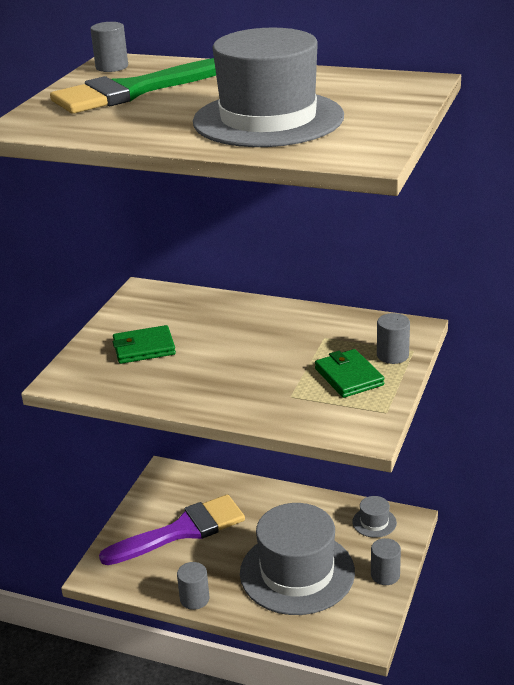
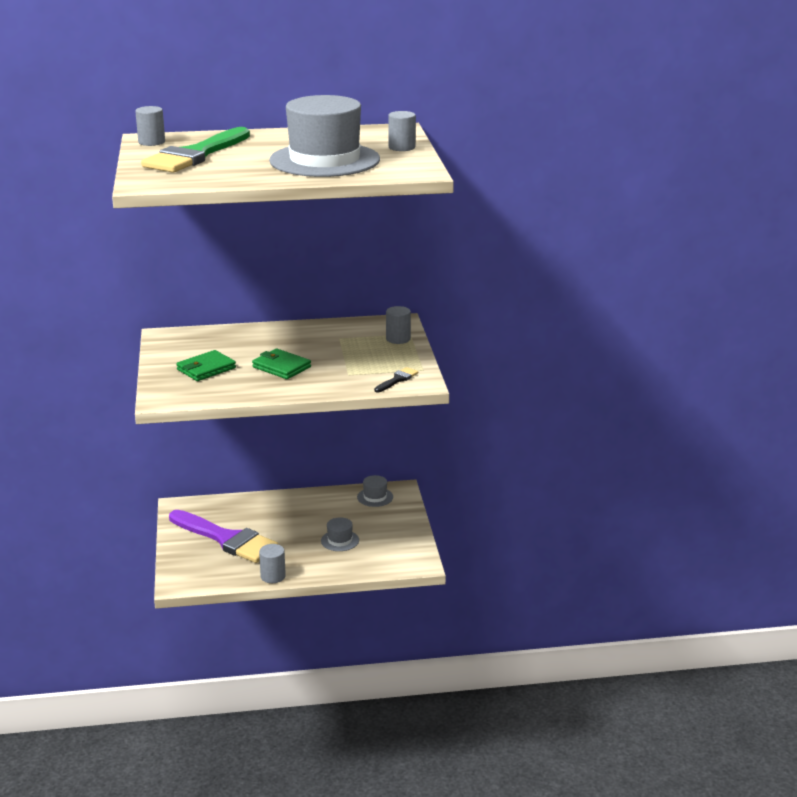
camera: 30 degrees left, 5 degrees down
(182, 531) = (226, 539): purple brush -> purple brush turned 90 degrees clockwise
(297, 572) = (340, 540): grey hat -> grey hat, size x0.40
(342, 420) = (397, 380): none -> black brush
(349, 377) = (379, 356): green wallet -> green wallet (281, 367)
(385, 575) = (406, 525): grey cylinder -> grey cylinder (402, 147)

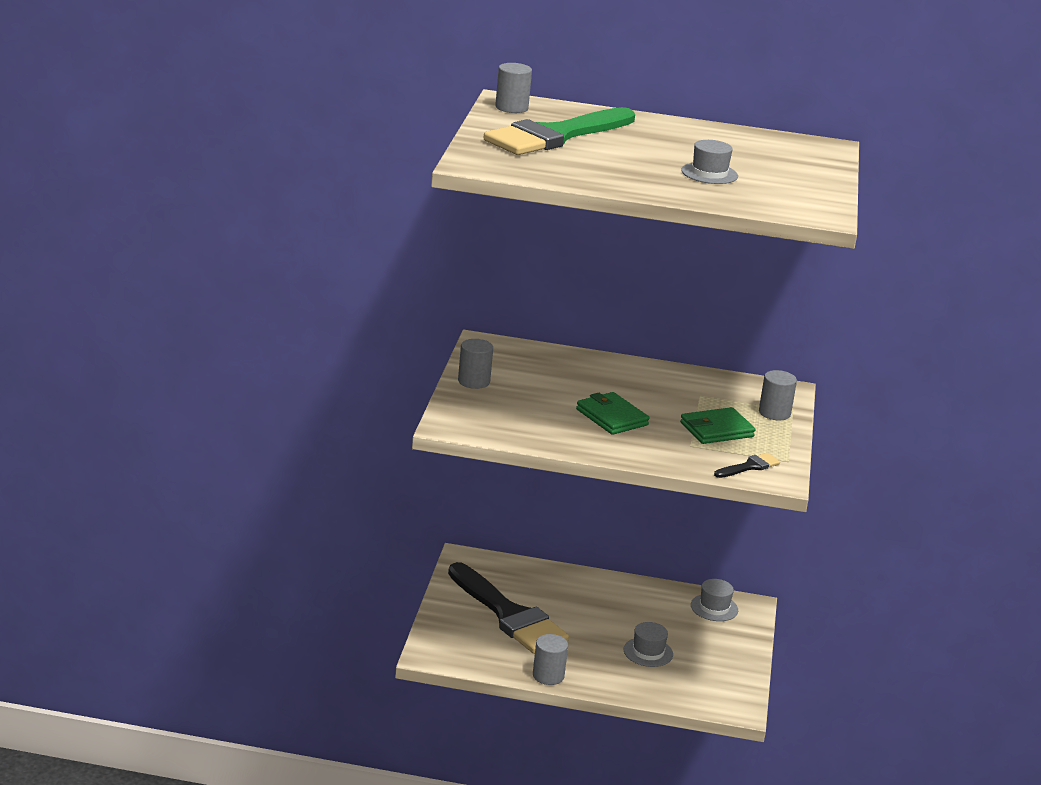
camera: 15 degrees right, 0 degrees up
(206, 369) = (519, 399): green wallet -> green wallet (716, 430)
(226, 539) = (509, 615): purple brush -> black brush
(324, 160) = (709, 173): grey hat -> grey hat, size x0.40
(402, 147) = (816, 174): grey cylinder -> grey cylinder (474, 381)

